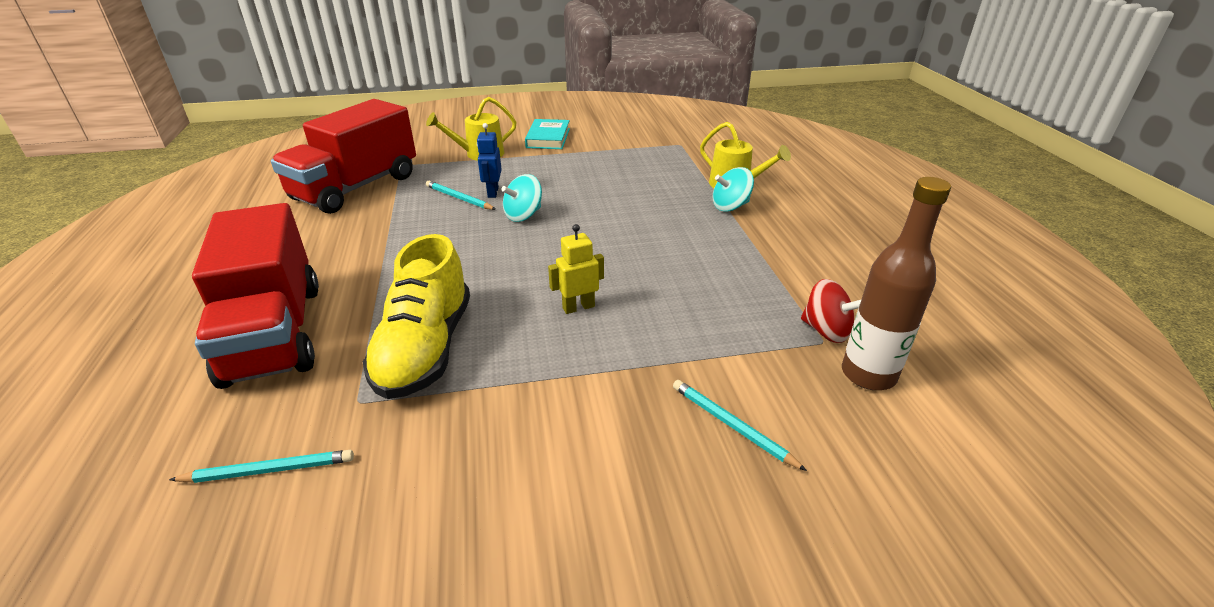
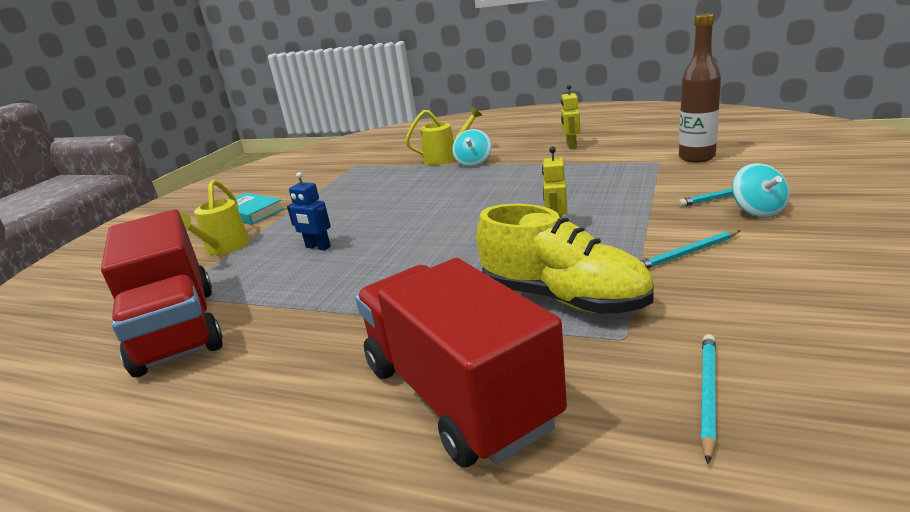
camera: 55 degrees left, 10 degrees down
(274, 333) = (458, 395): red truck -> red truck turned 135 degrees counterclockwise
(459, 198) = (303, 265): turquoise pencil -> turquoise pencil (688, 253)
(523, 215) = (383, 236): turquoise spinning top -> turquoise spinning top (758, 211)
(826, 331) = (647, 160): red spinning top -> none
(836, 257) = (571, 146): none -> yellow robot

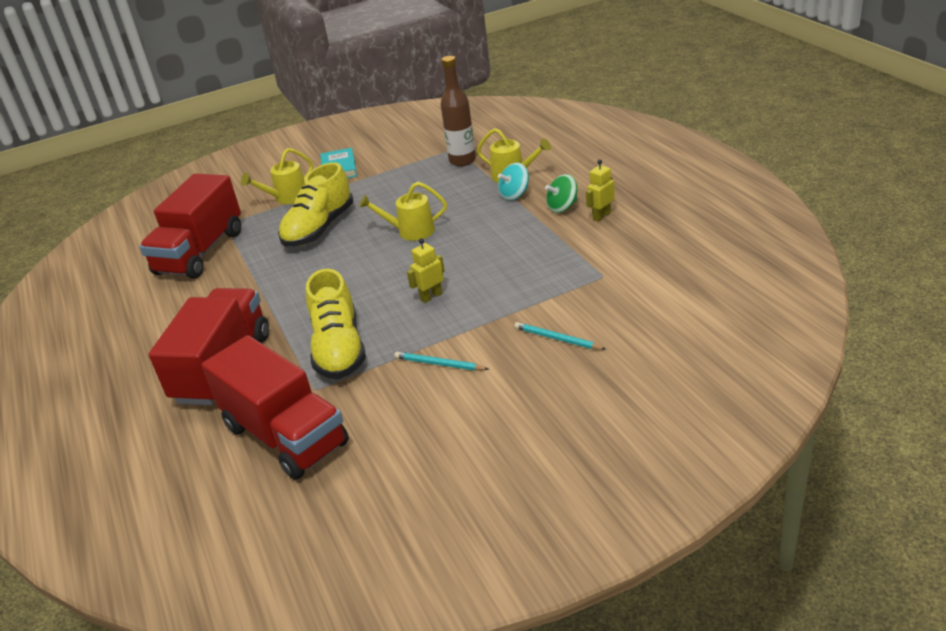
camera: 45 degrees right, 10 degrees up
(318, 247) = (319, 228): blue robot -> yellow shoe
(429, 210) = (410, 231): none -> yellow watering can
(530, 153) = (562, 207): none -> green spinning top
(696, 157) = (634, 289): brown bottle -> brown bottle (462, 160)
(707, 395) = (285, 436): turquoise pencil -> red truck
(758, 211) = (540, 363): turquoise spinning top -> none

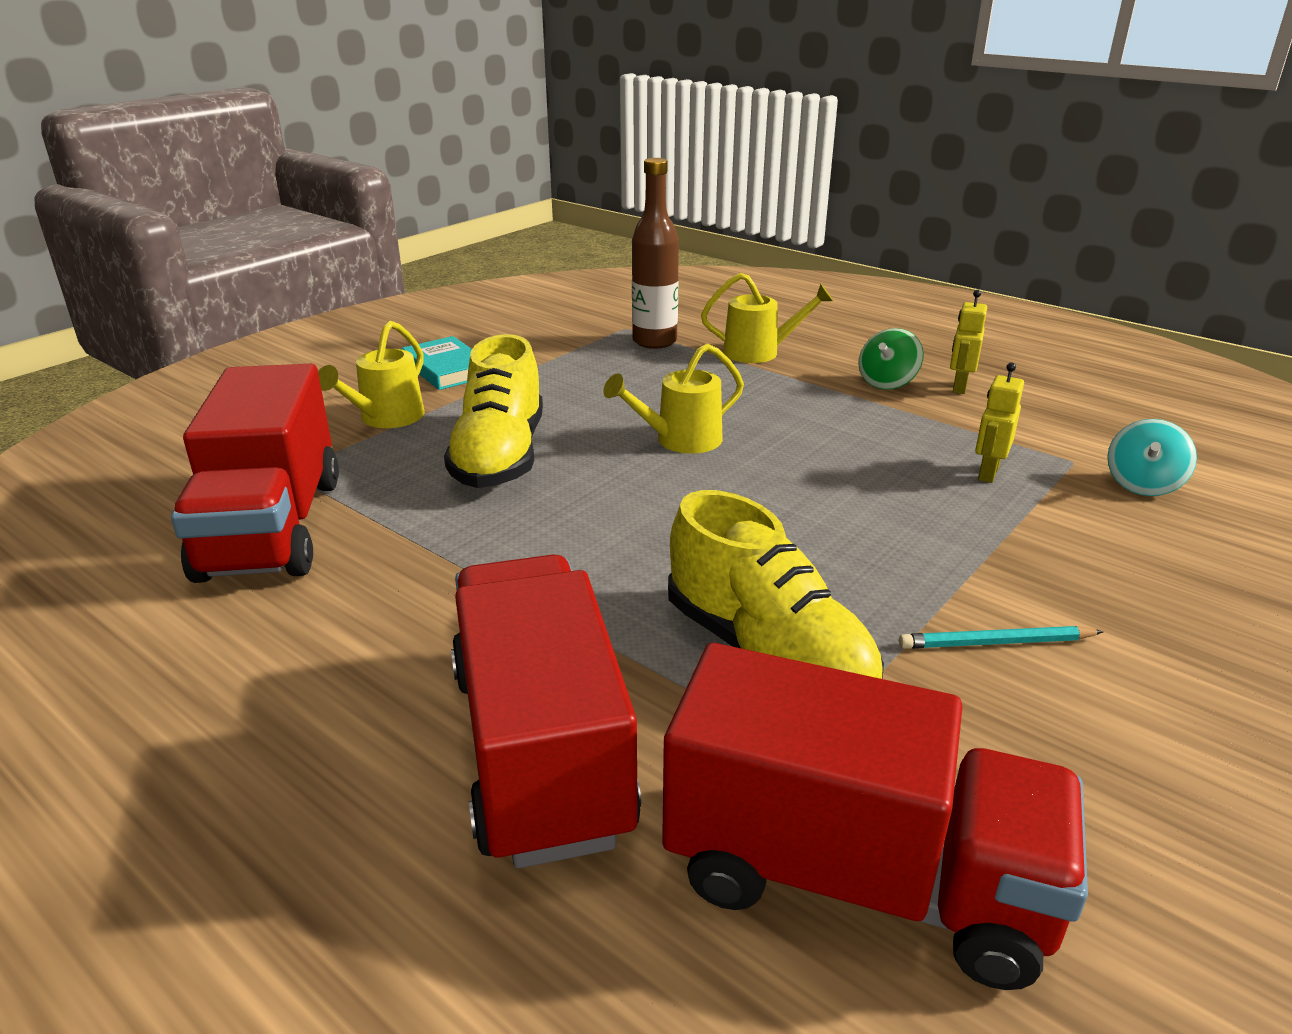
camera: 30 degrees left, 5 degrees down
(431, 296) = (837, 532): yellow robot -> yellow robot (987, 473)
(514, 195) = (793, 375): turquoise spinning top -> turquoise spinning top (1142, 484)
(557, 339) = (1135, 561): turquoise pencil -> none

